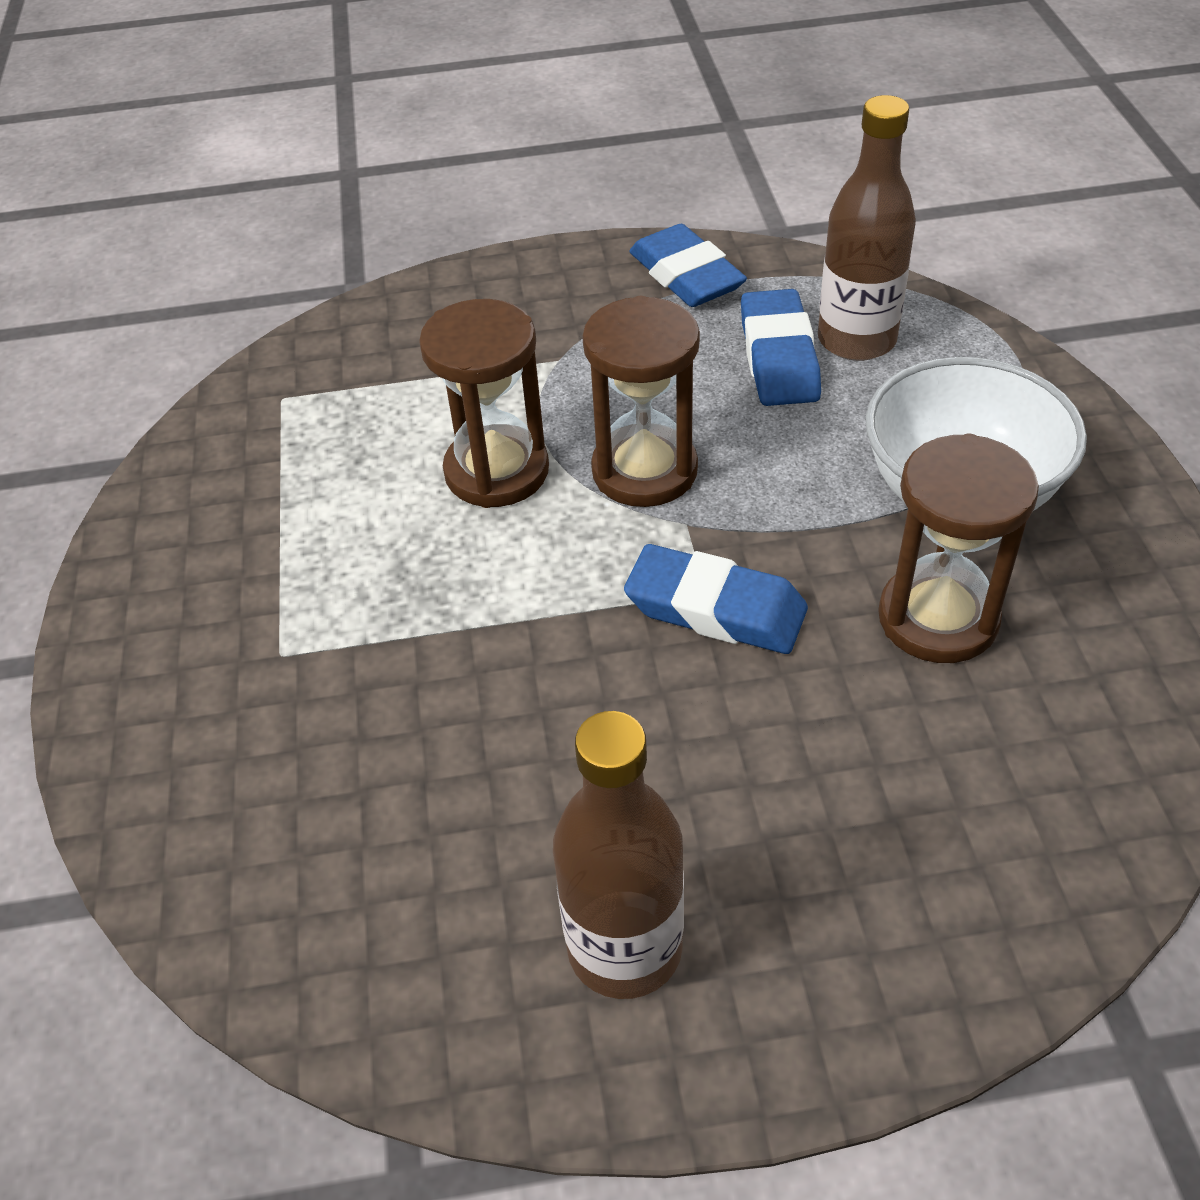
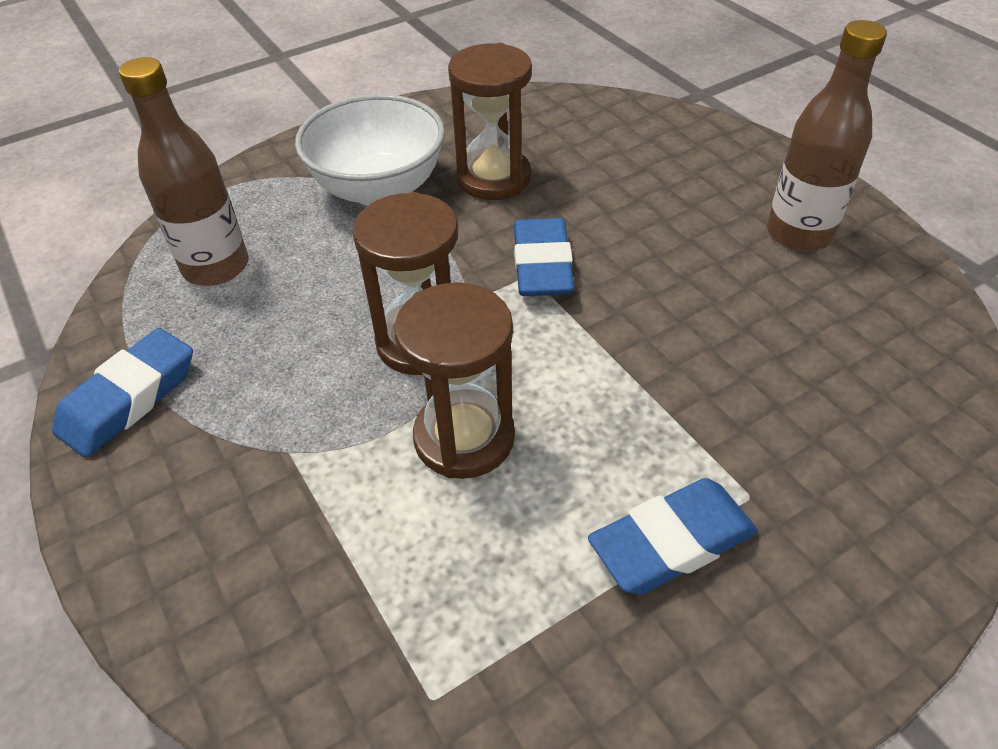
camera: 115 degrees left, 0 degrees up
(779, 357) = (249, 304): blue eraser -> blue eraser (672, 542)

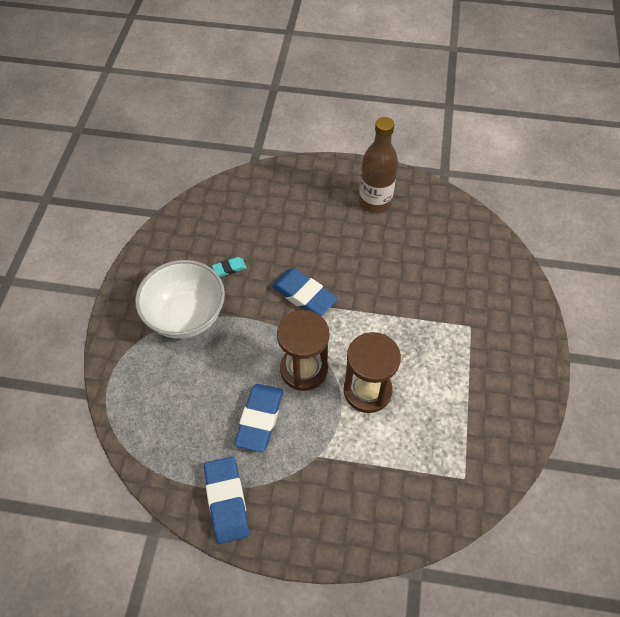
camera: 50 degrees left, 10 degrees up
(216, 267) = (170, 417): brown bottle -> none
(493, 178) = (229, 268): brown hourglass -> turquoise eraser
(672, 542) = (467, 363): blue eraser -> blue eraser (260, 419)

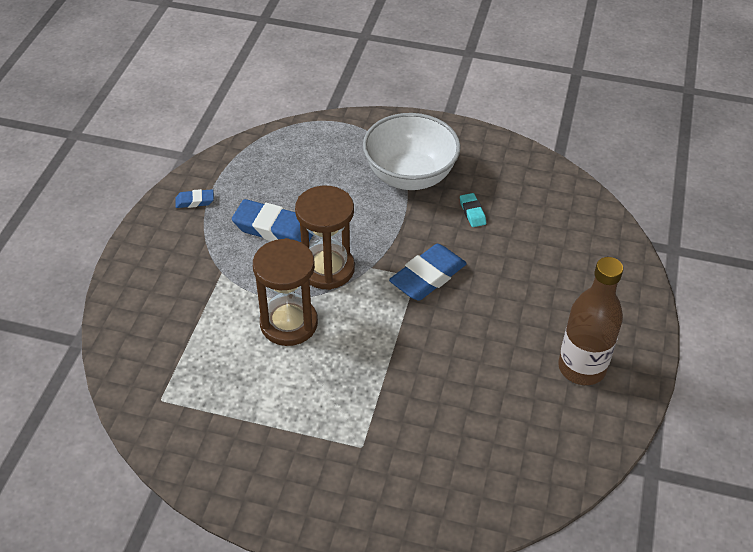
camera: 95 degrees right, 10 degrees down
(227, 501) = (195, 201): blue eraser -> blue eraser, size x0.50

